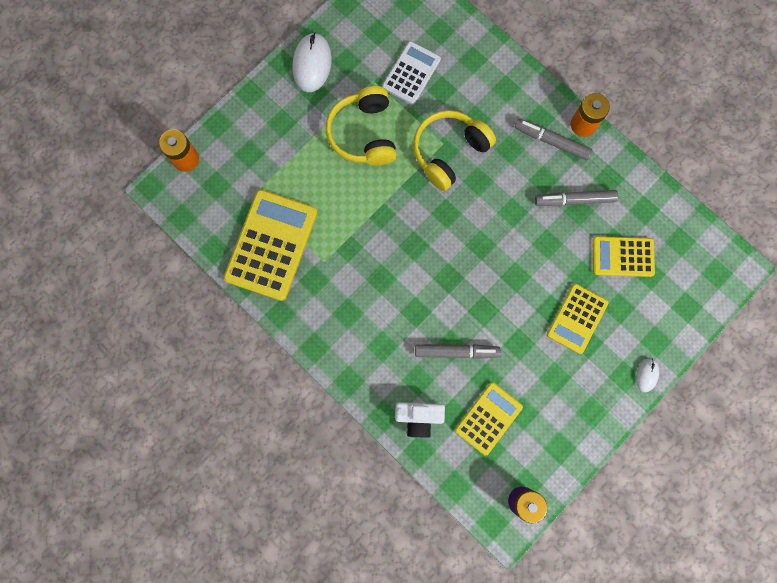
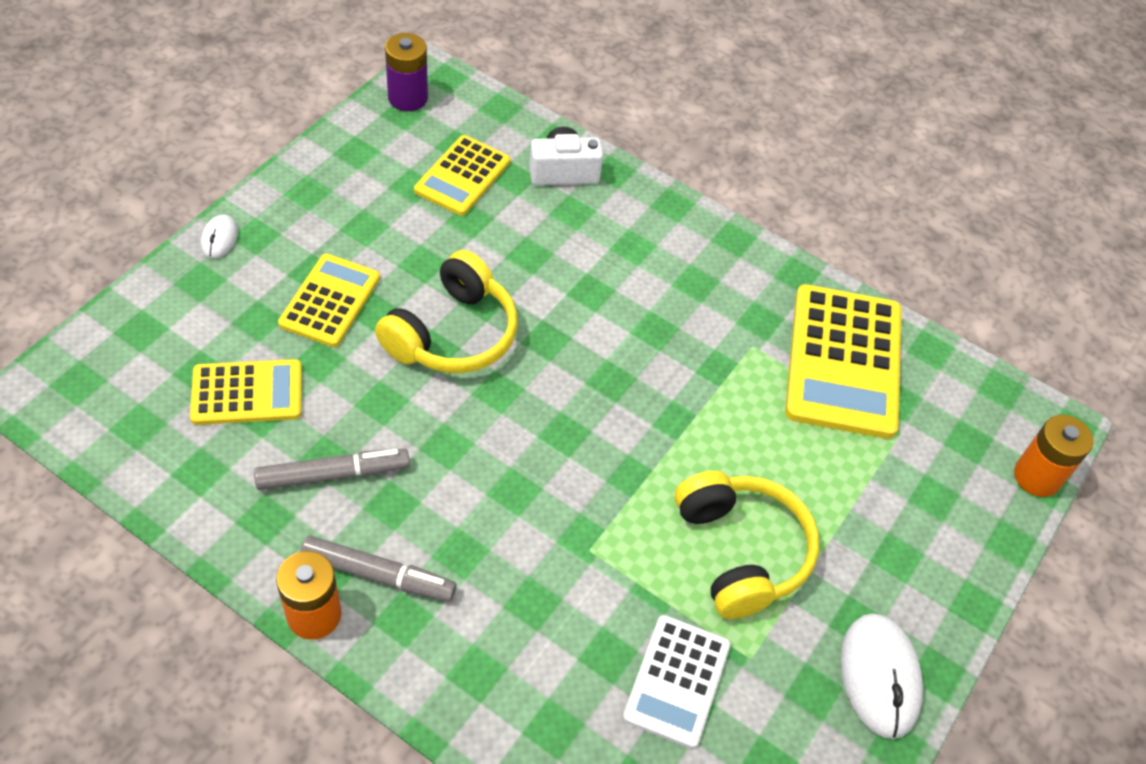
camera: 165 degrees right, 25 degrees down
(449, 152) = (575, 535): yellow headphones -> yellow headphones (452, 333)
(456, 352) = (519, 247): grey marker -> none

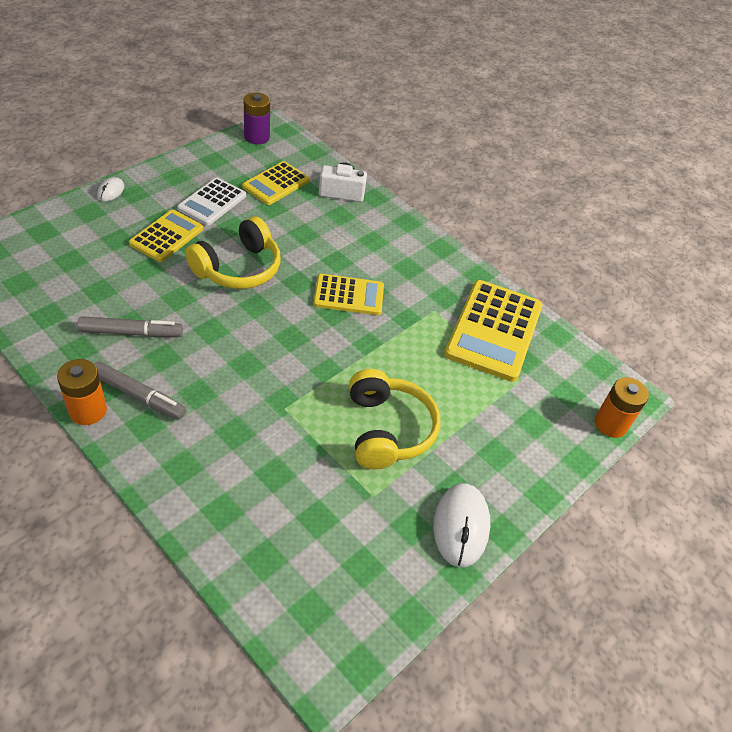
camera: 10 degrees right, 5 degrees down
(247, 393) = (95, 277): yellow calculator -> yellow calculator (349, 295)
(676, 681) = (316, 499): white calculator -> white calculator (212, 202)

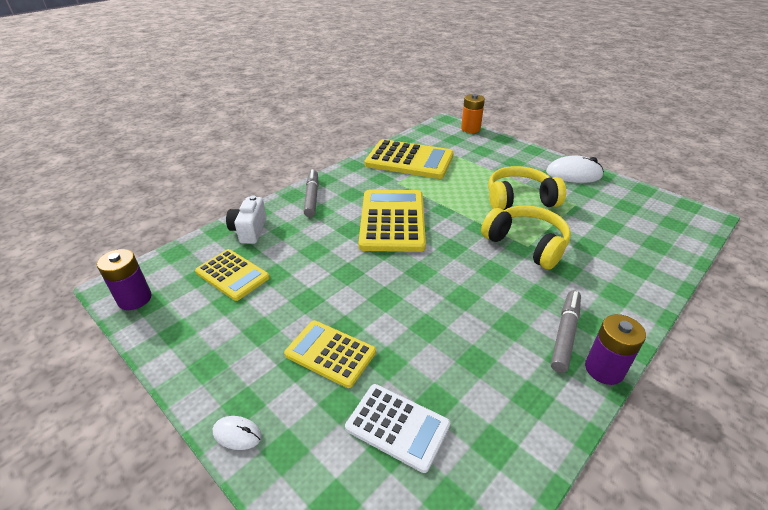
camera: 85 degrees left, 10 degrees down
(88, 410) = (604, 369): orange battery -> purple battery
(131, 333) = (490, 356): grey marker -> grey marker (312, 197)
(212, 202) = (264, 322): white calculator -> white calculator (397, 426)
(238, 268) = (373, 288): yellow headphones -> yellow headphones (526, 244)
(349, 295) = (392, 221): yellow calculator -> yellow calculator, size x1.66

